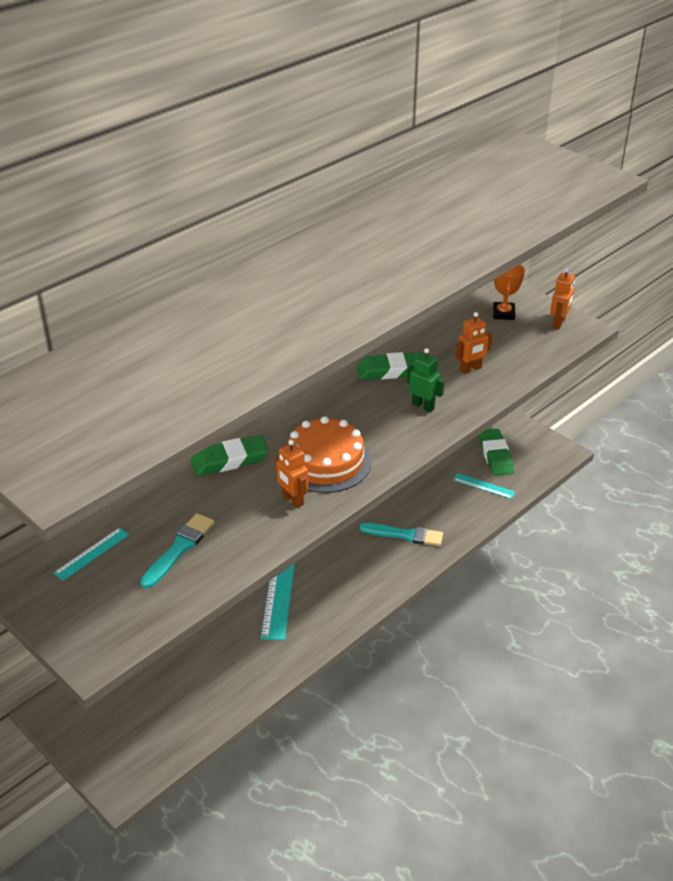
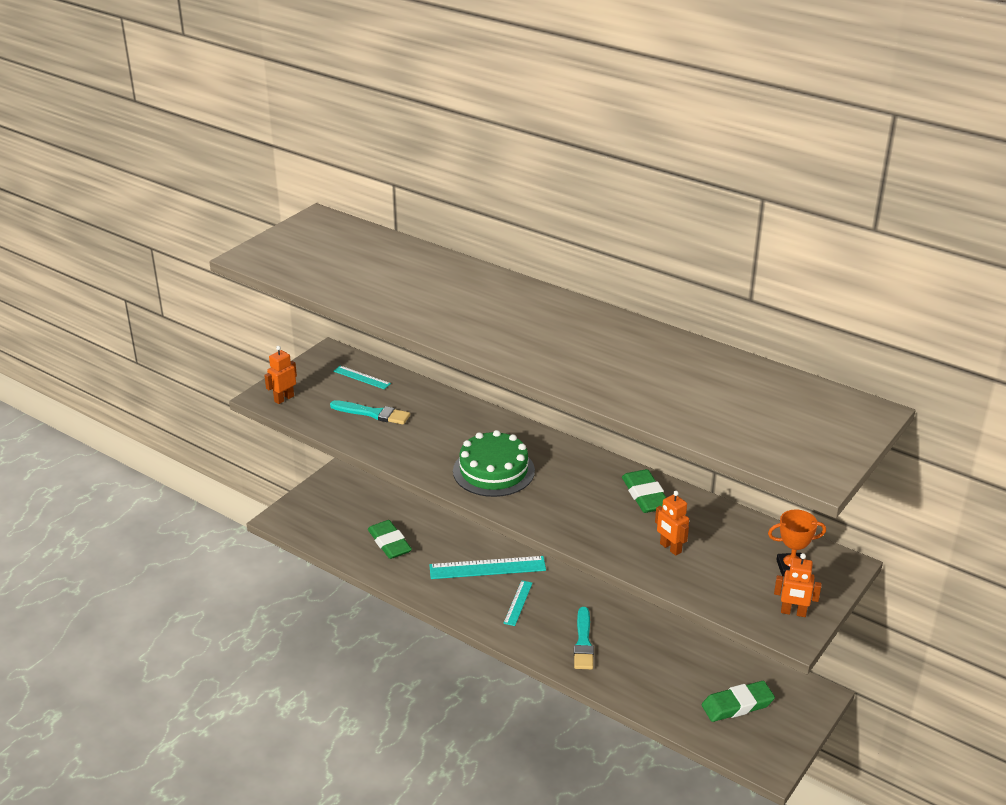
camera: 80 degrees right, 5 degrees down
(230, 460) = (482, 421): green eraser -> green eraser (389, 543)
(292, 500) = (440, 459): orange robot -> orange robot (284, 398)
(325, 462) = (493, 471): orange cake -> green cake
(423, 406) = (594, 520): green robot -> none
(483, 486) = (680, 698): turquoise ruler -> turquoise ruler (518, 603)

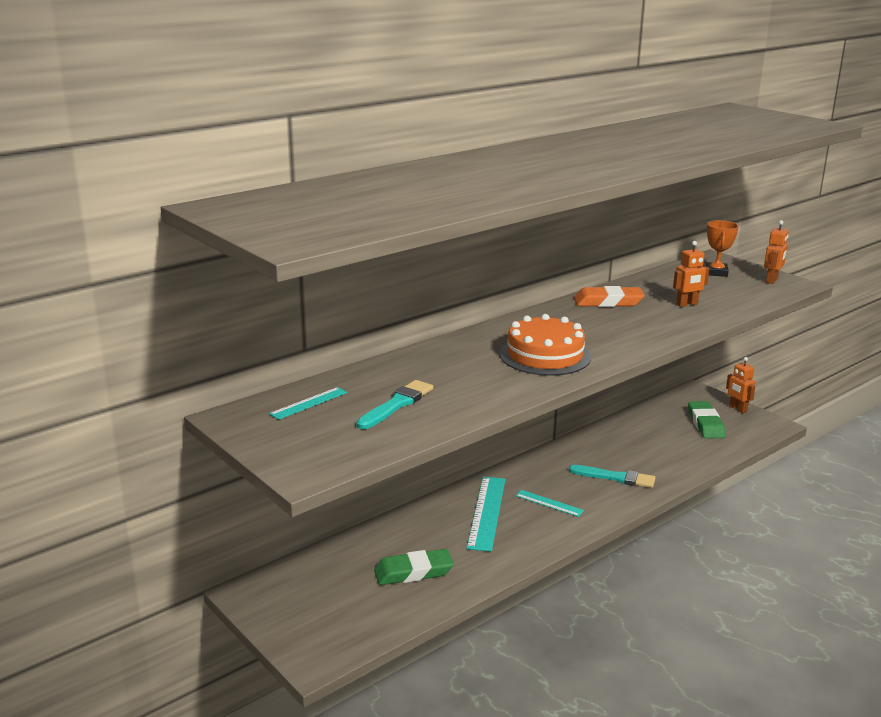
camera: 75 degrees left, 10 degrees down
(284, 398) = (319, 459): orange robot -> orange robot (737, 409)
(493, 471) = (545, 355): green cake -> orange cake
(645, 495) = (608, 302): green eraser -> orange eraser

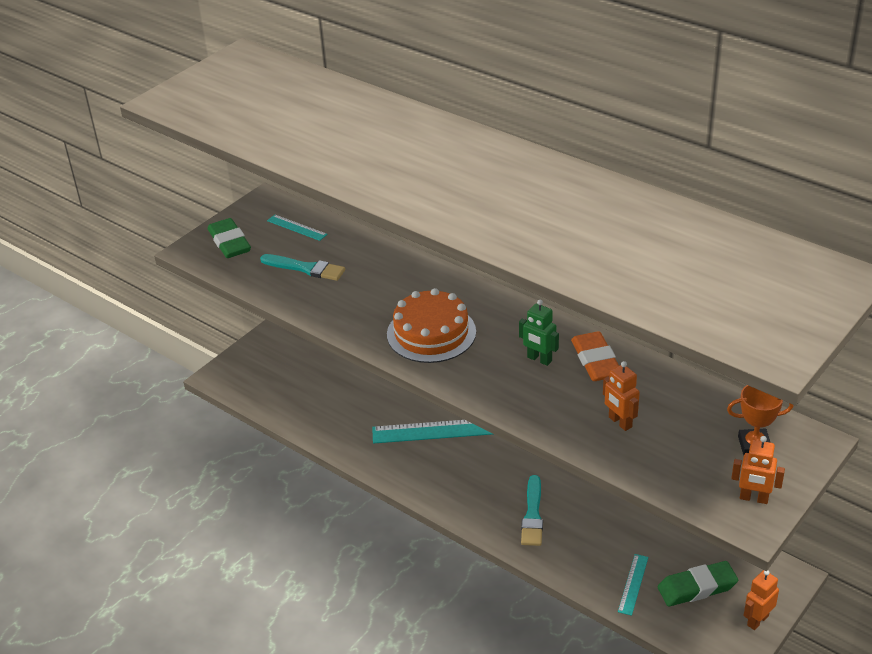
camera: 80 degrees right, 15 degrees up
(413, 572) = (331, 403): green eraser -> green eraser (229, 242)
(549, 503) = (464, 470): turquoise ruler -> turquoise ruler (633, 584)
(600, 320) = (539, 359): none -> green robot

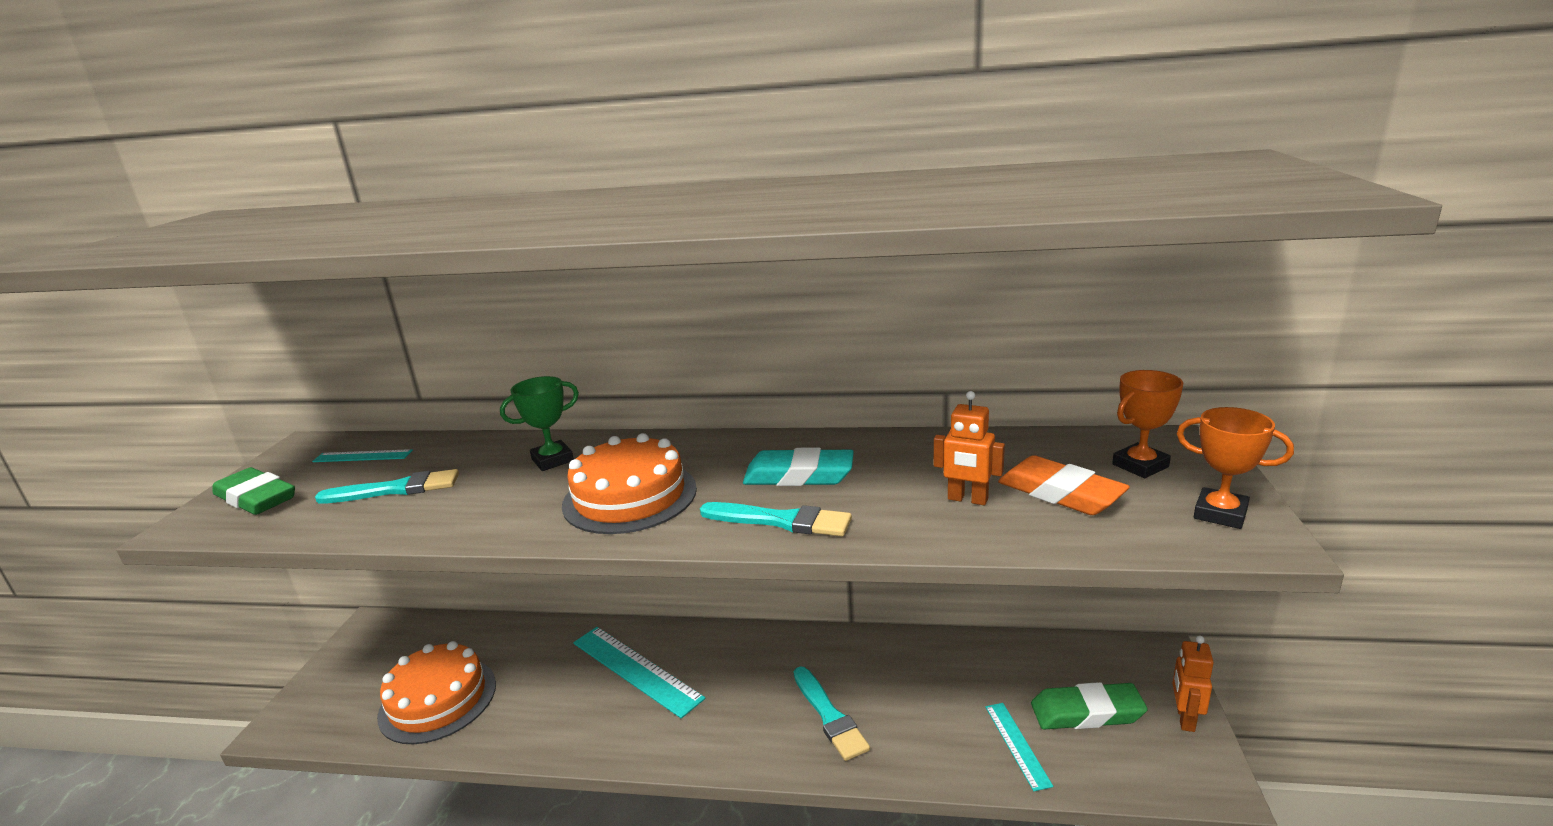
camera: 30 degrees left, 15 degrees down
(308, 398) = (438, 699): none -> orange cake
(404, 280) = (552, 460): none -> green trophy
(434, 430) = (636, 669): turquoise ruler -> turquoise ruler turned 75 degrees clockwise
(501, 390) = (781, 521): none -> turquoise brush
(539, 359) = (799, 475): green robot -> turquoise eraser
(596, 361) = (868, 455): orange eraser -> orange eraser (1060, 493)
(697, 587) = (1087, 712): green eraser -> green eraser turned 45 degrees clockwise
(753, 498) = (1220, 513): orange robot -> orange trophy

